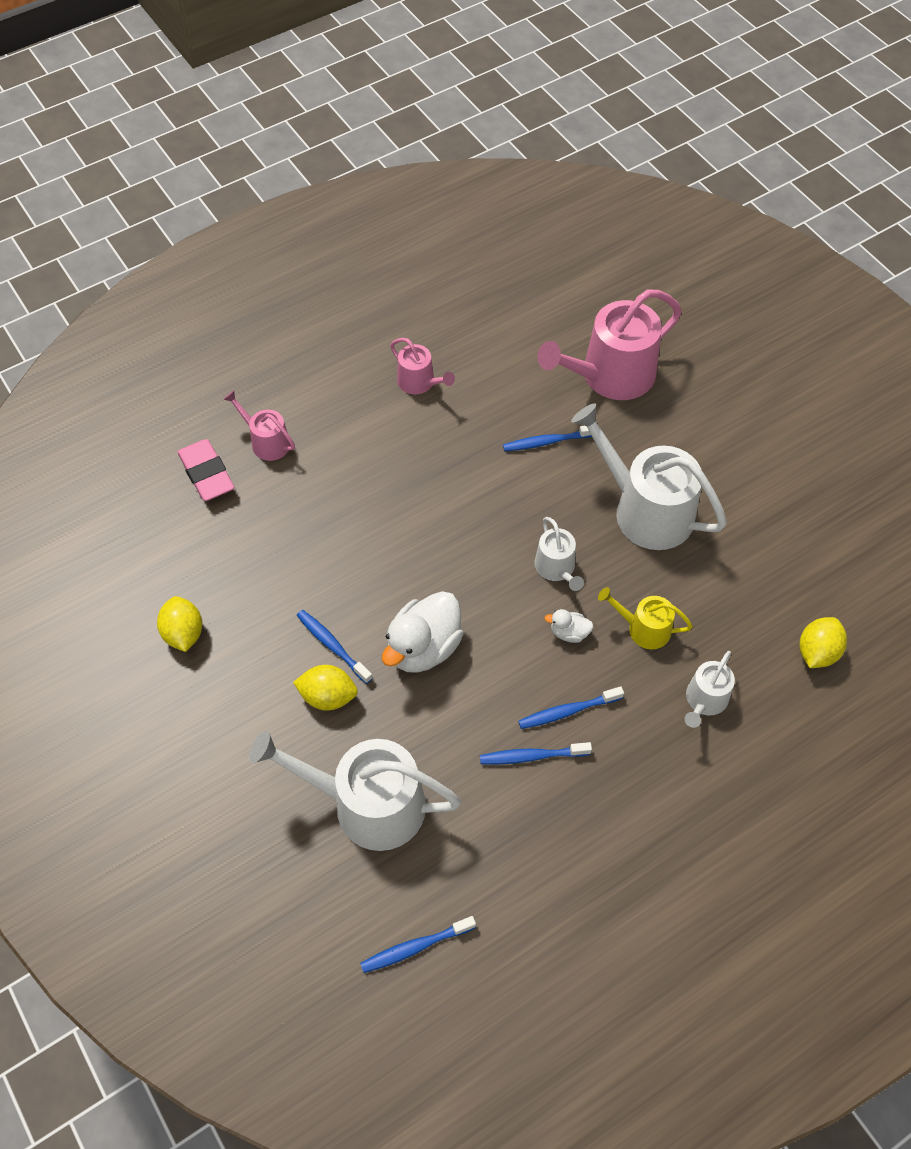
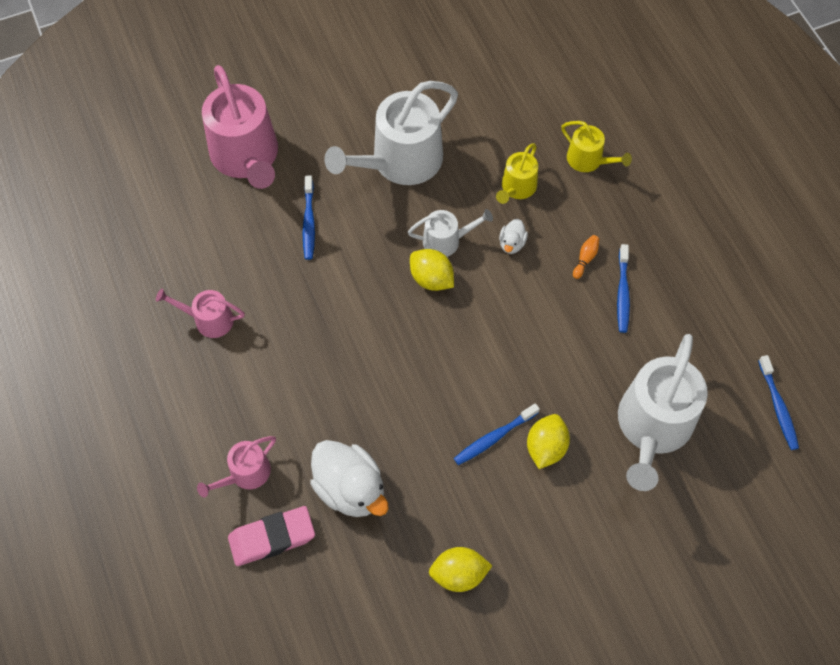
camera: 80 degrees left, 5 degrees up
(419, 382) = (209, 320): pink watering can -> pink watering can turned 135 degrees counterclockwise
(423, 648) = (508, 360): white duck -> white duck (350, 489)
(567, 711) = (585, 259): blue toothbrush -> orange bowling pin
(704, 700) = (588, 160): white watering can -> yellow watering can
(817, 652) = (557, 75): yellow lemon -> yellow lemon (431, 279)

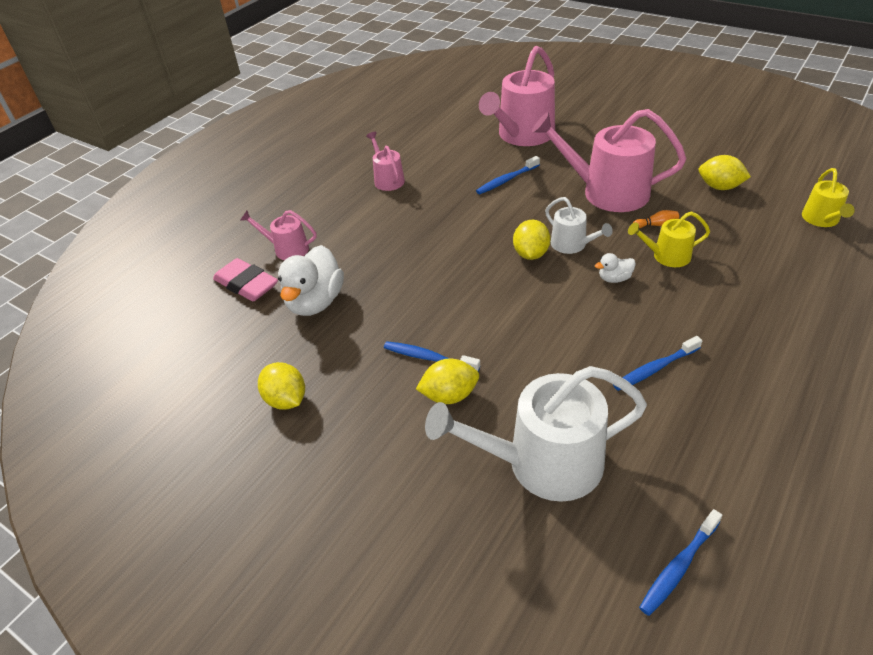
camera: 60 degrees right, 20 degrees down
(400, 161) = (607, 192): white watering can -> pink watering can
(467, 81) = (719, 187): none -> yellow lemon
(585, 259) = (656, 327): orange bowling pin -> orange bowling pin (656, 225)
(588, 160) = (751, 281): yellow watering can -> yellow watering can (822, 219)

